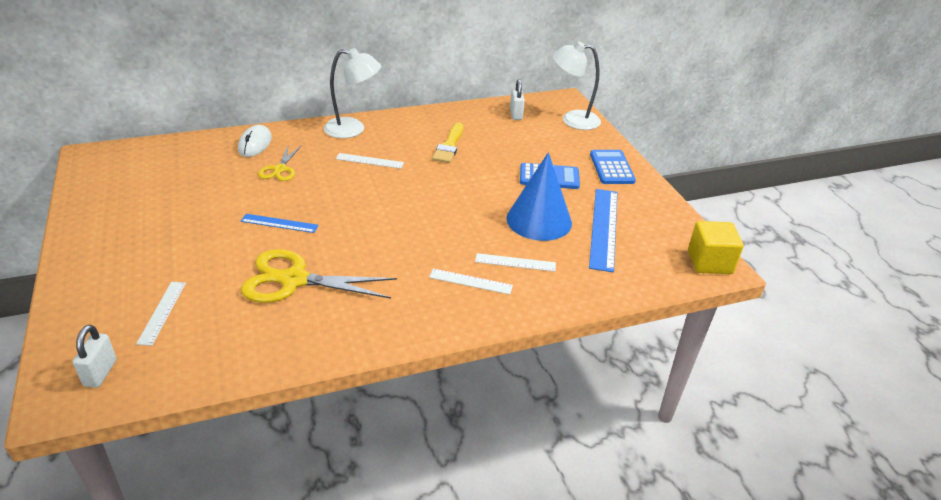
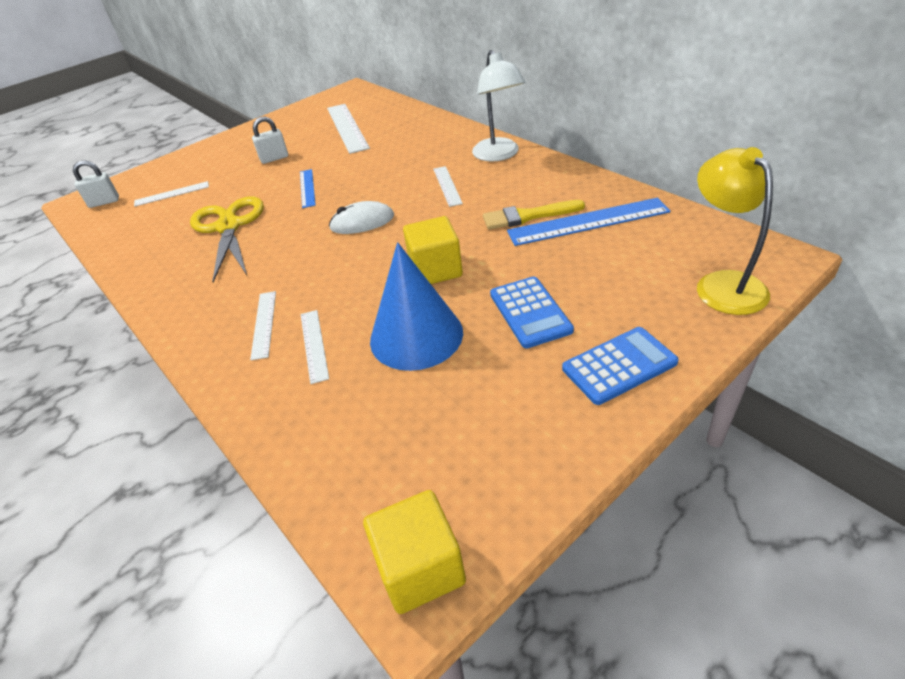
camera: 75 degrees right, 5 degrees up
(184, 177) = (347, 127): none -> white ruler
(255, 144) = (423, 128): white mouse -> white mouse (362, 222)
(280, 169) = (391, 154): yellow scissors -> none
(475, 195) = (435, 269): none -> yellow cube
(516, 114) = (668, 233): white padlock -> white padlock (274, 158)
(572, 120) = (722, 284): white lamp -> yellow lamp
(603, 228) = (438, 403): blue ruler -> blue ruler (588, 221)

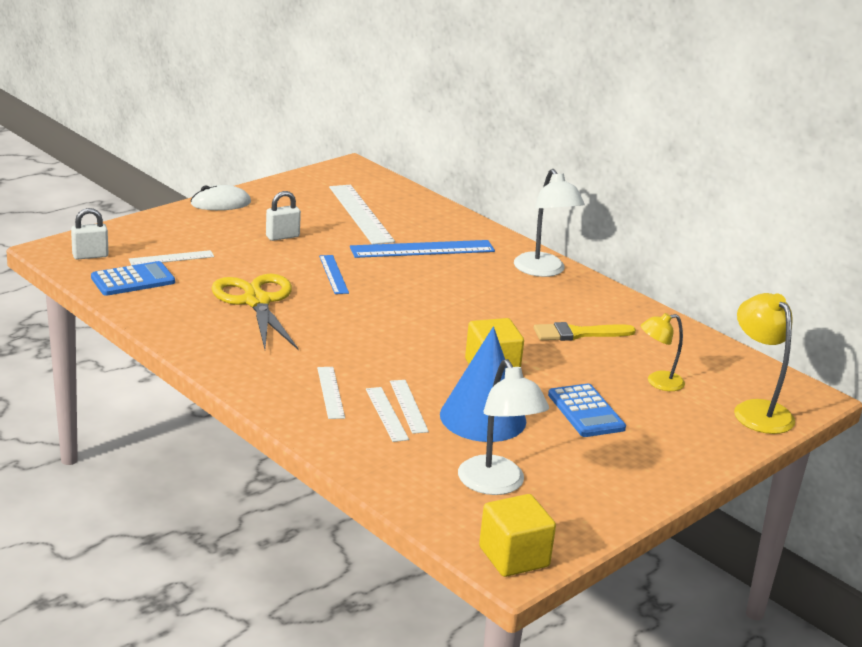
camera: 10 degrees left, 15 degrees down
(362, 222) = (406, 317): white mouse -> white mouse (221, 203)
(416, 436) = (496, 485): none -> white lamp
(447, 186) = (491, 294): white ruler -> white ruler (408, 406)
(588, 221) = (638, 346): blue ruler -> blue ruler (422, 249)
(609, 263) = (658, 382): none -> yellow lamp
(619, 366) = (664, 457): blue calculator -> blue calculator (133, 280)

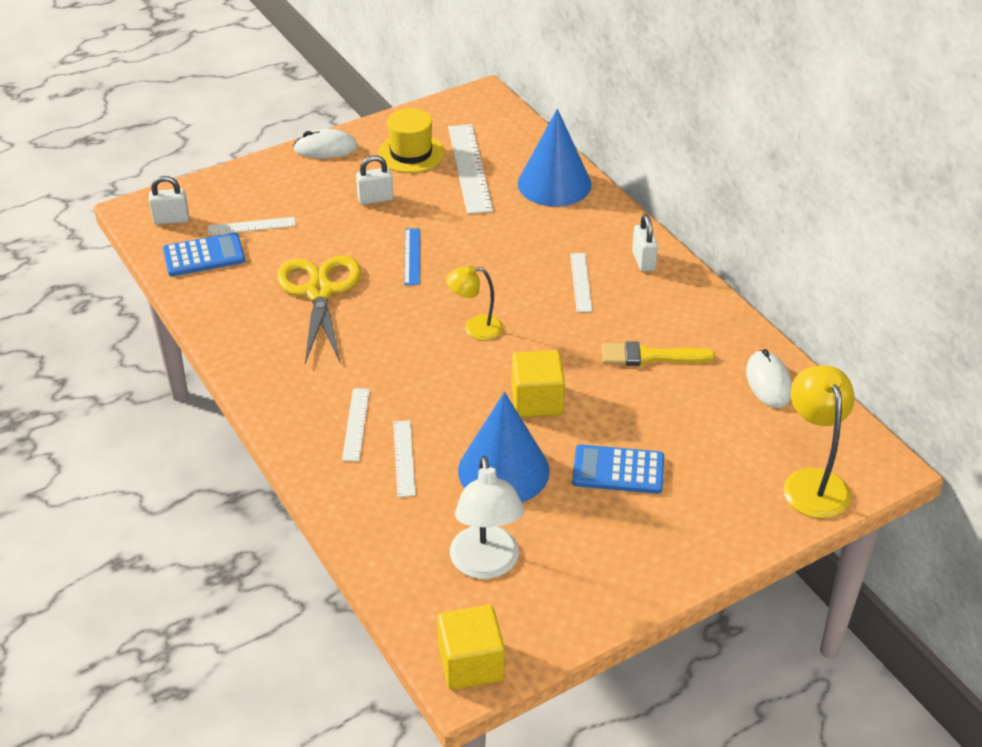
camera: 15 degrees right, 15 degrees up
(302, 205) = (411, 153): none -> yellow hat
(408, 406) = (430, 449): white ruler -> white ruler (581, 282)
(422, 249) = (519, 223): blue ruler -> none
(441, 222) = (554, 184): none -> blue cone
(543, 271) = (643, 261): white lamp -> white padlock
(586, 412) = (618, 470): blue calculator -> blue calculator turned 105 degrees clockwise
(658, 382) = (714, 433): yellow lamp -> yellow lamp (475, 328)
(688, 346) = (768, 382): none -> white mouse

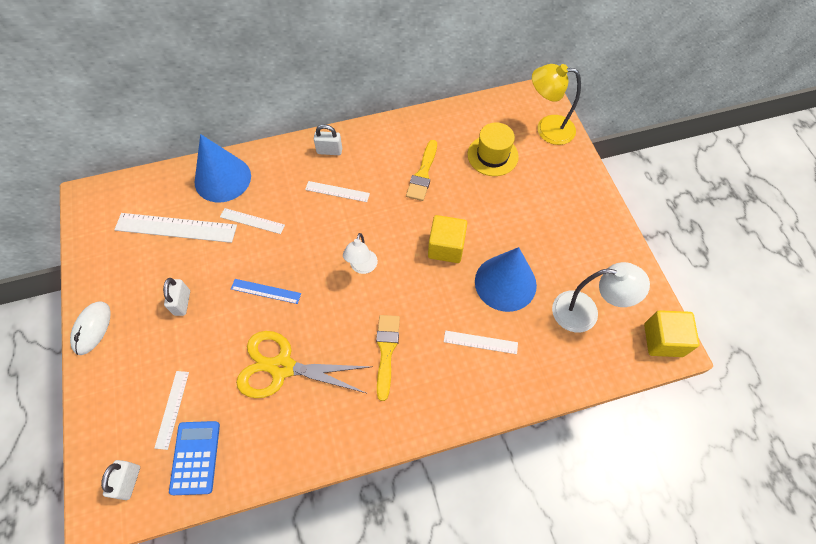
camera: 75 degrees left, 20 degrees up
(356, 424) = (439, 368): white ruler -> white ruler (252, 221)
(365, 373) = (386, 351): none -> yellow brush
(411, 153) = (134, 264): yellow hat -> yellow hat (492, 155)
(475, 328) = (362, 267): yellow lamp -> white lamp
(618, 470) = (518, 219): blue calculator -> none
(768, 382) = (463, 123): white mouse -> none

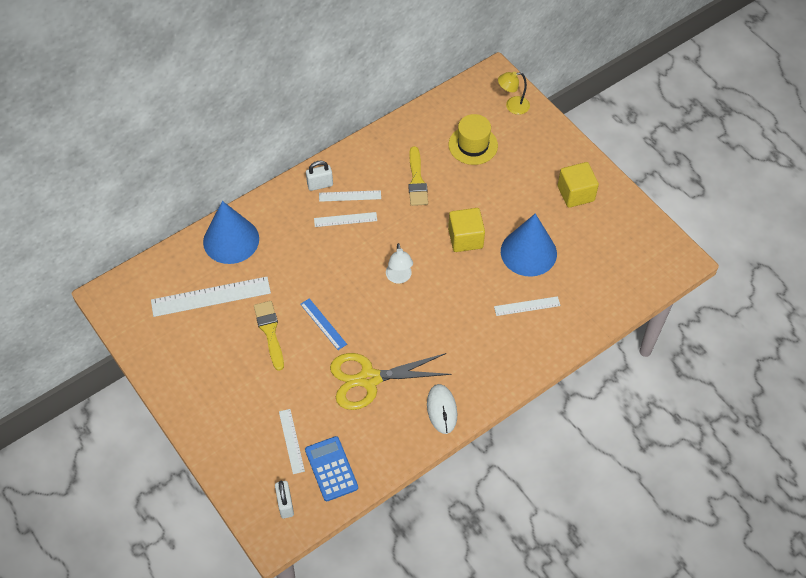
camera: 20 degrees left, 5 degrees down
(92, 328) = (182, 403): white mouse -> white mouse (442, 409)
(182, 303) = (253, 357): white padlock -> none
(252, 221) = (279, 269): white ruler -> white ruler (350, 196)
(266, 291) = (323, 324): blue ruler -> blue ruler turned 60 degrees clockwise
(386, 351) = (451, 338): yellow brush -> yellow brush (270, 332)
(547, 129) = (512, 106): yellow lamp -> yellow lamp, size x0.63
(585, 312) = (603, 255): white lamp -> none
(663, 340) = (673, 257): yellow cube -> yellow cube (575, 193)

